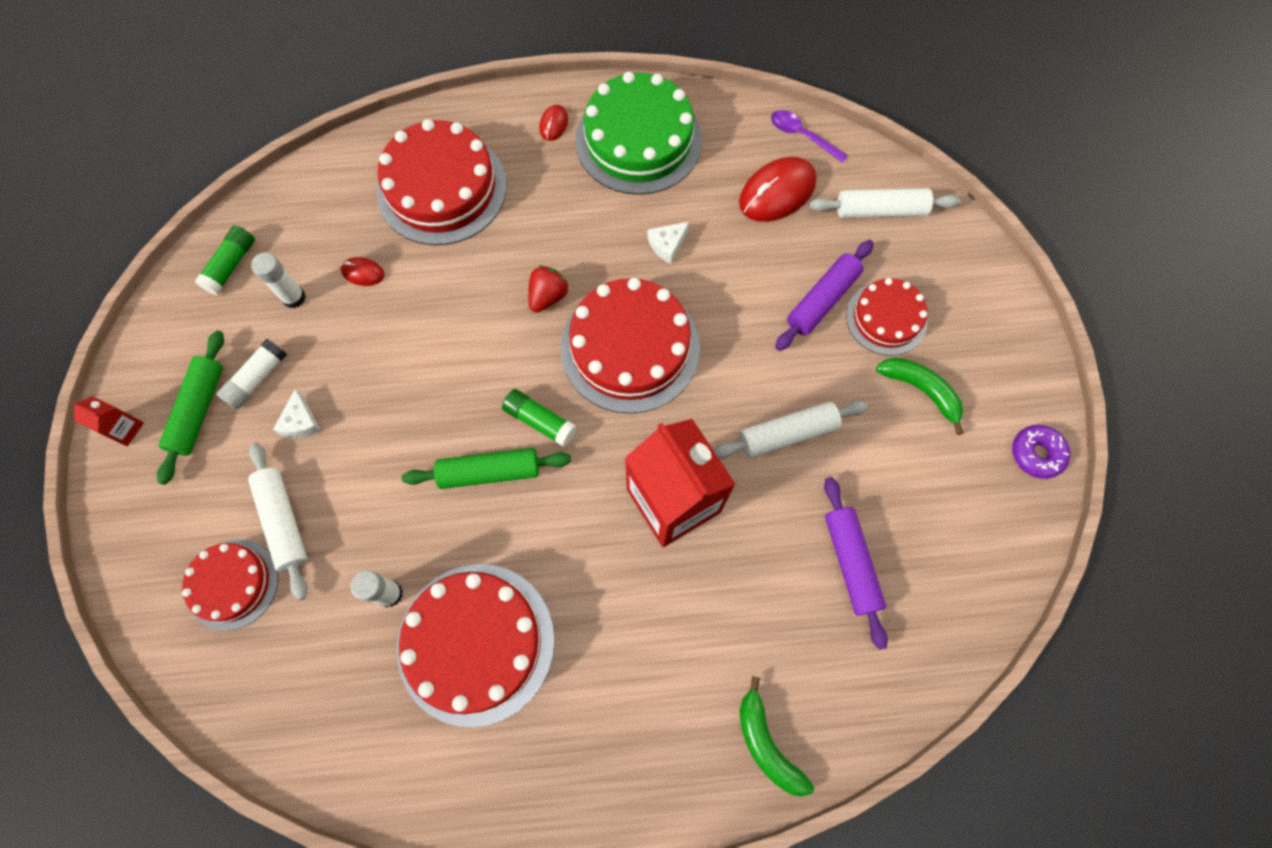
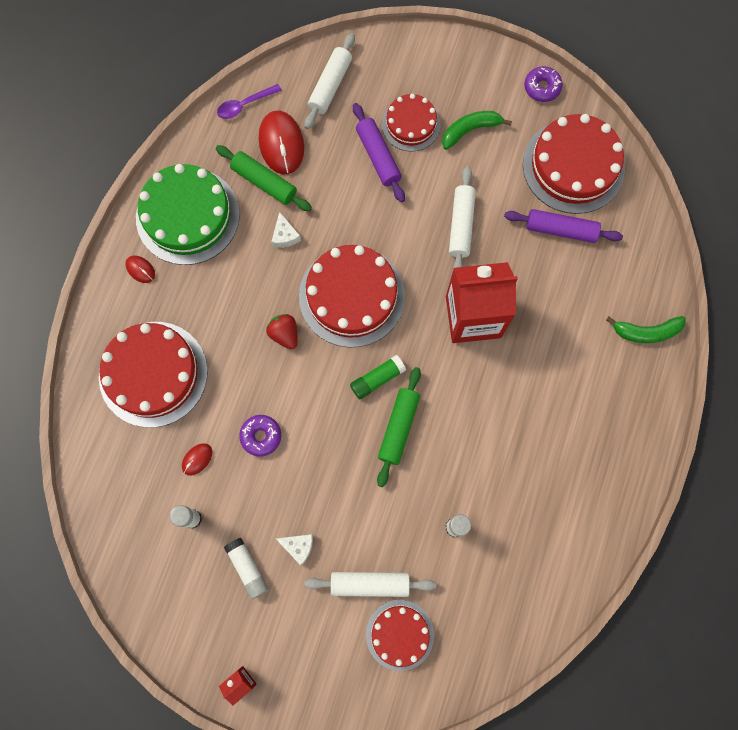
camera: 65 degrees left, 5 degrees up
(199, 410) = (252, 620): green rolling pin -> green rolling pin (264, 182)
(231, 265) = (138, 558): green glue stick -> none
(416, 325) = (261, 436): none -> purple donut
(476, 643) = (512, 482): red cake -> red cake (573, 166)

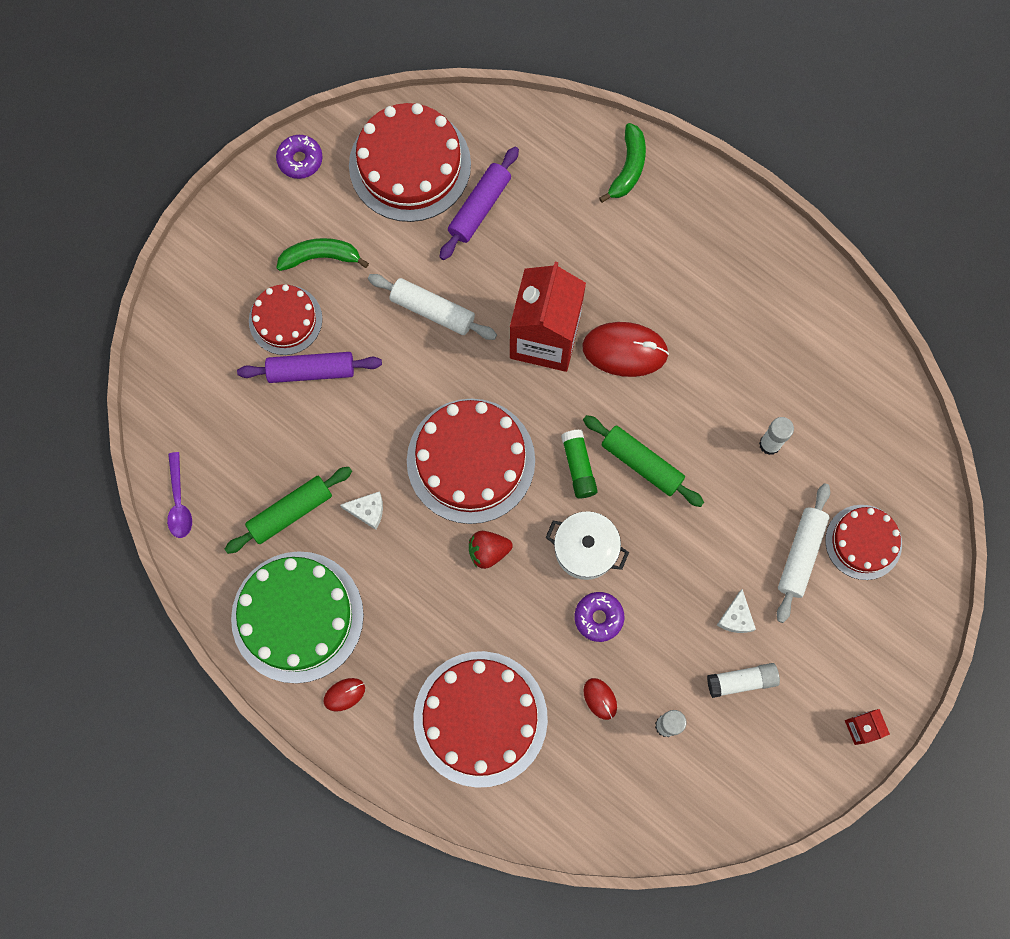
camera: 70 degrees left, 0 degrees up
(281, 144) = (249, 476): red mouse -> red mouse (625, 350)
(298, 546) = (736, 617): white cheese -> white cheese turned 150 degrees clockwise
(312, 407) = (585, 549): none -> white pot
(330, 86) = (197, 393): white rolling pin -> none
(470, 130) = (320, 257): green banana -> green banana turned 90 degrees clockwise

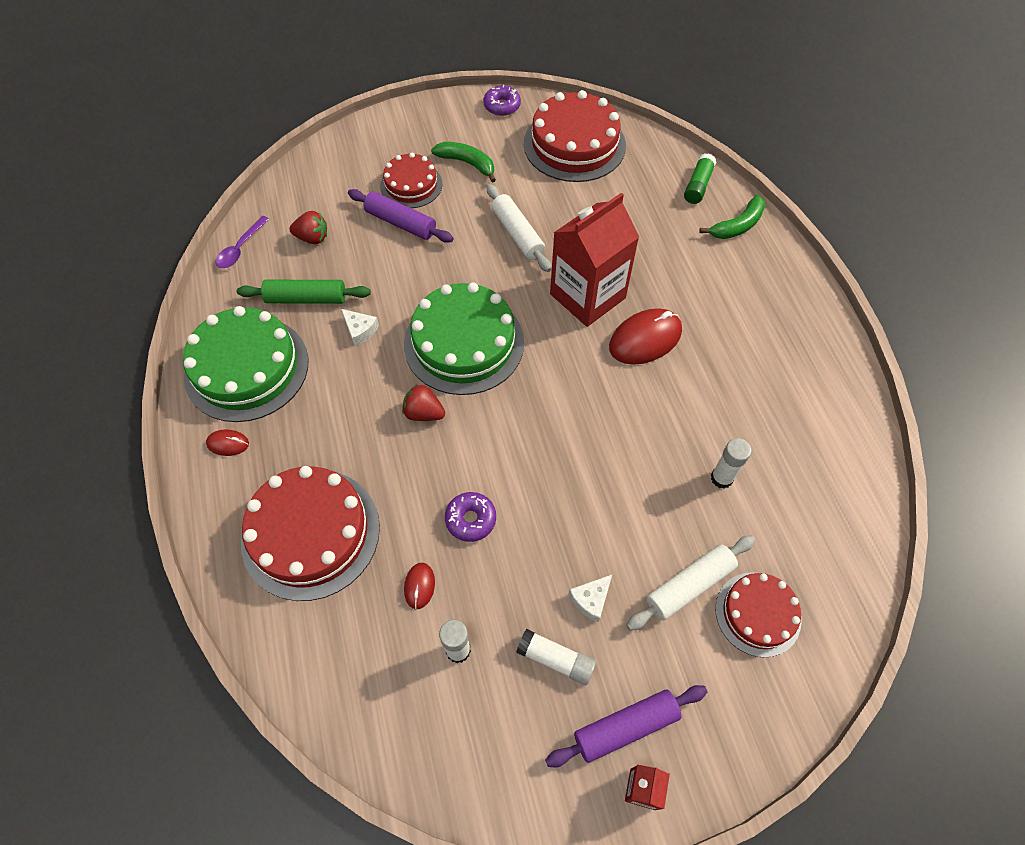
camera: 35 degrees right, 15 degrees down
(239, 444) = (312, 238): none -> red strawberry
(471, 460) = (464, 343): red cake -> green cake
(479, 208) = (604, 192): purple rolling pin -> purple rolling pin (625, 727)
(578, 467) = (544, 397): green glue stick -> green glue stick (698, 185)
(585, 549) = (501, 460): white pot -> none
(625, 350) = (645, 339): red mouse -> red mouse turned 75 degrees counterclockwise
(642, 463) = (598, 426): green rolling pin -> none

